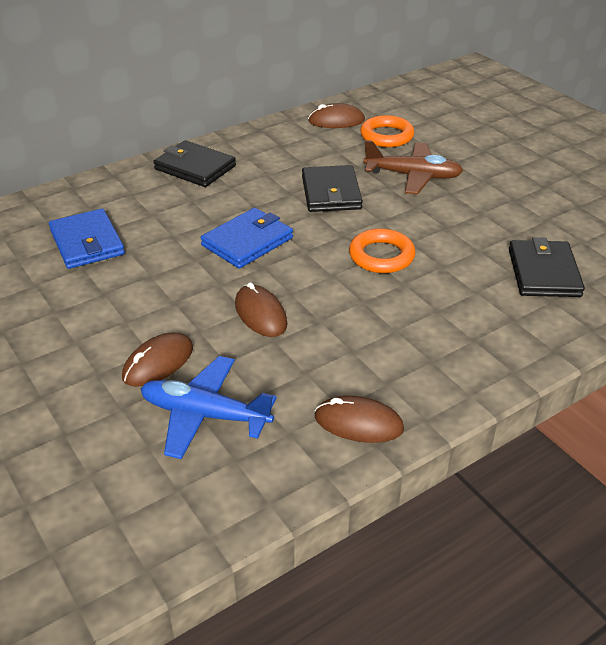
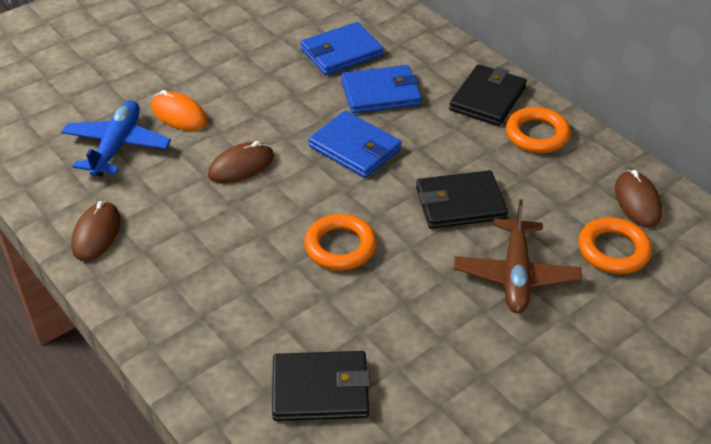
camera: 85 degrees right, 5 degrees up
(158, 363) = (179, 114): brown mouse -> orange mouse
(166, 222) = (381, 93): none -> blue wallet
(250, 150) = (537, 135): none -> orange ring

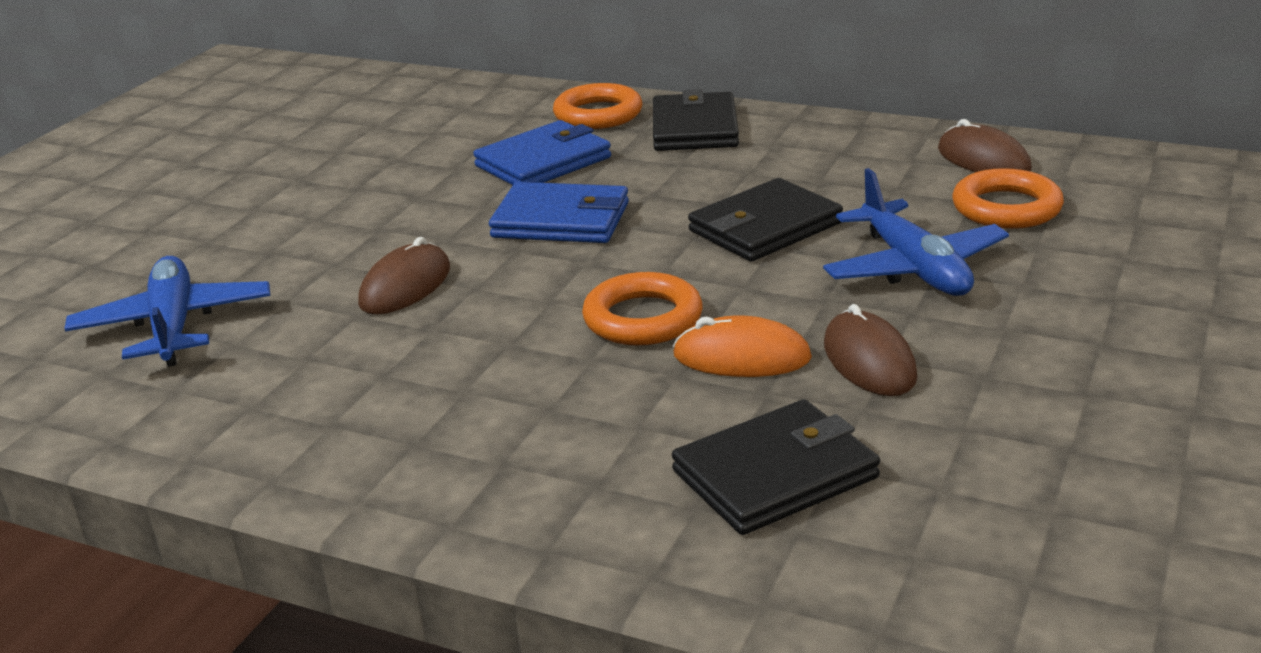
camera: 25 degrees left, 15 degrees down
(96, 234) = (226, 431): brown mouse -> brown mouse (869, 361)
(179, 114) = (251, 264): orange mouse -> orange mouse (741, 357)
(341, 52) = (447, 141): blue wallet -> none
(515, 275) = (914, 268): brown plane -> blue plane
(537, 135) = (793, 140): orange ring -> orange ring (598, 114)

